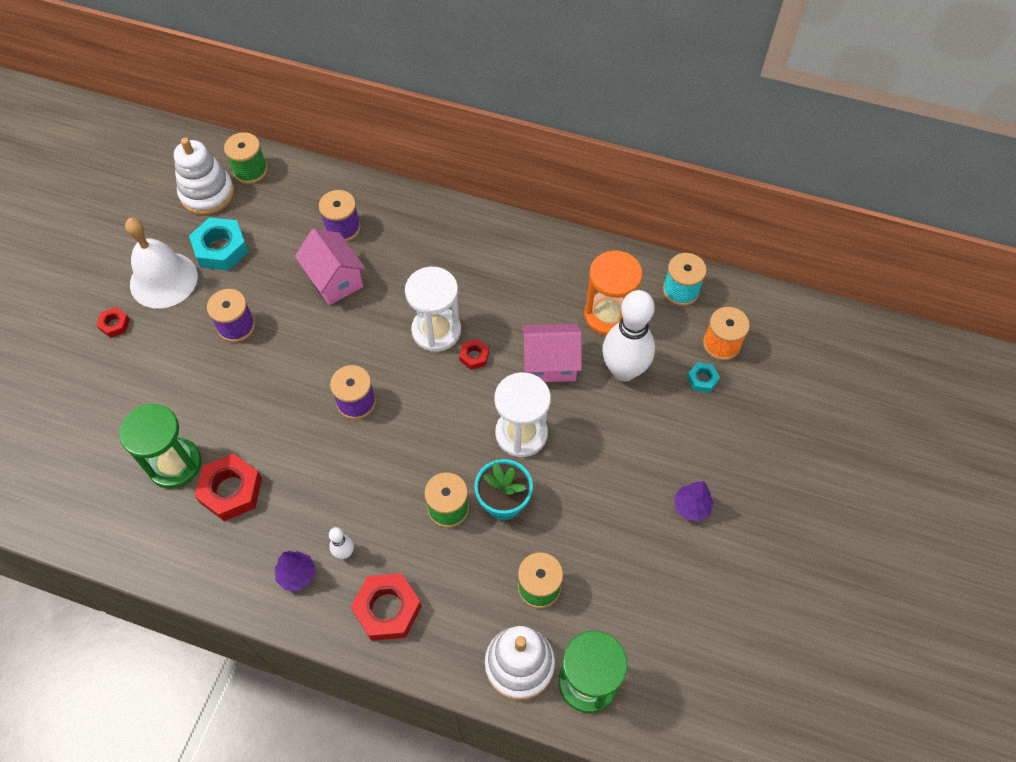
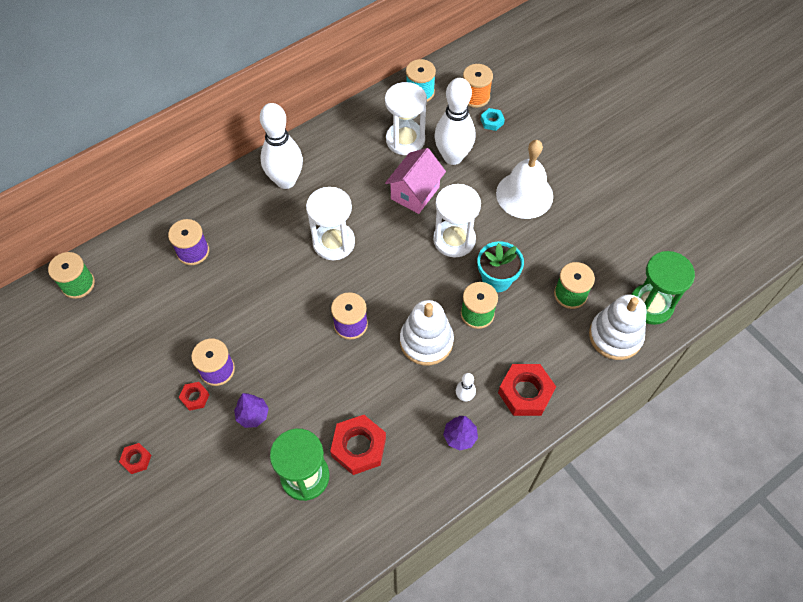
camera: 55 degrees left, 0 degrees up
(163, 280) = (126, 400): white bell -> white bell (524, 194)
(207, 194) = (71, 326): white stacking toy -> white stacking toy (426, 341)
(221, 248) = (134, 343): turquoise nut -> none
(335, 280) = (235, 281): pink house -> none
(474, 356) = (373, 232): red nut -> red nut (195, 397)
(475, 247) = (286, 181): none -> white bowling pin
(608, 315) = (405, 140): orange hourglass -> white hourglass
(691, 507) = (574, 181): purple tree -> purple tree (253, 415)

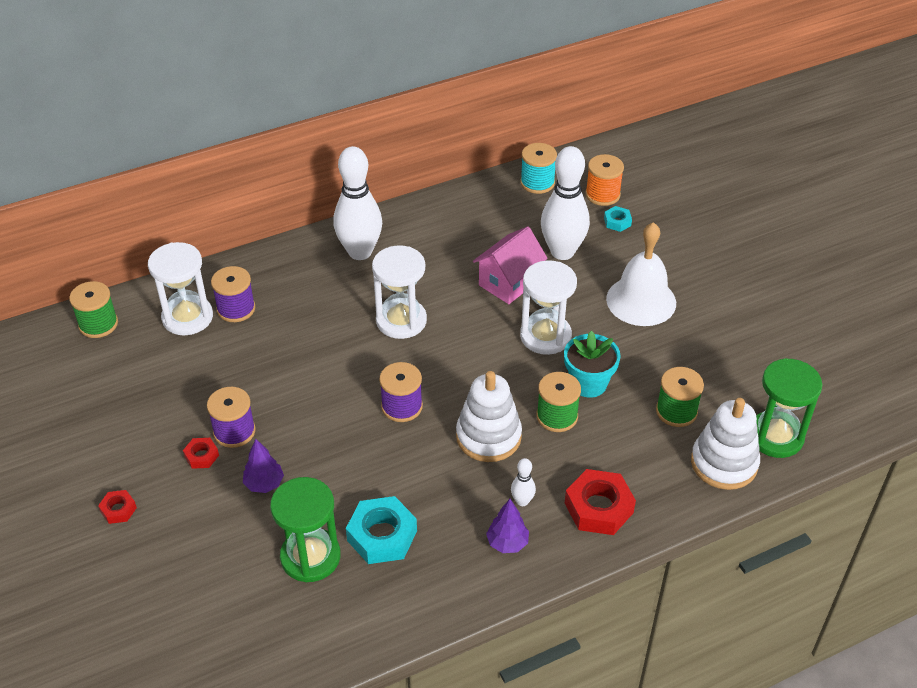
camera: 10 degrees right, 15 degrees down
(359, 447) = (382, 536): red nut -> turquoise nut
(405, 140) = (509, 228): white hourglass -> white hourglass (187, 317)

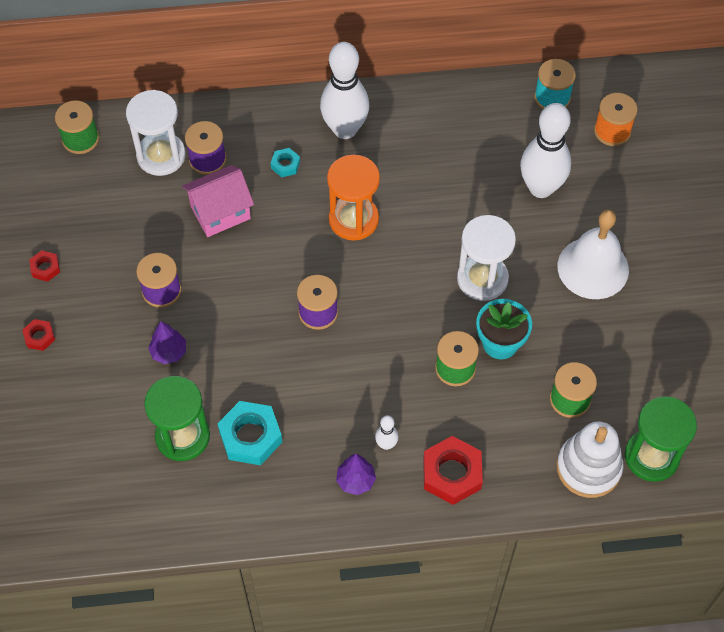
camera: 20 degrees right, 15 degrees up
(201, 456) = (125, 306): red nut -> red nut (45, 268)
(401, 321) = (353, 219): white hourglass -> orange hourglass
(488, 436) = (383, 369): white stacking toy -> none
(509, 283) = (473, 208): pink house -> pink house (220, 212)
(617, 222) = (612, 168): turquoise nut -> turquoise nut (285, 165)

